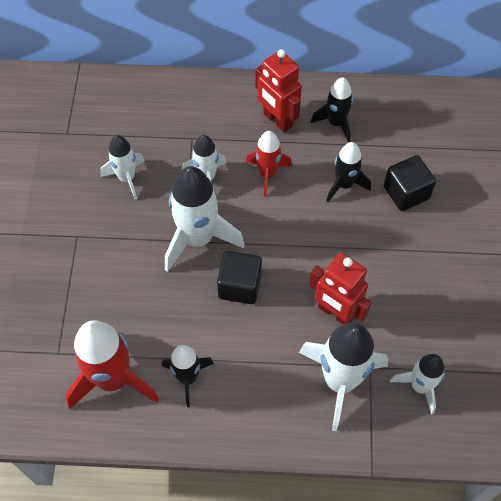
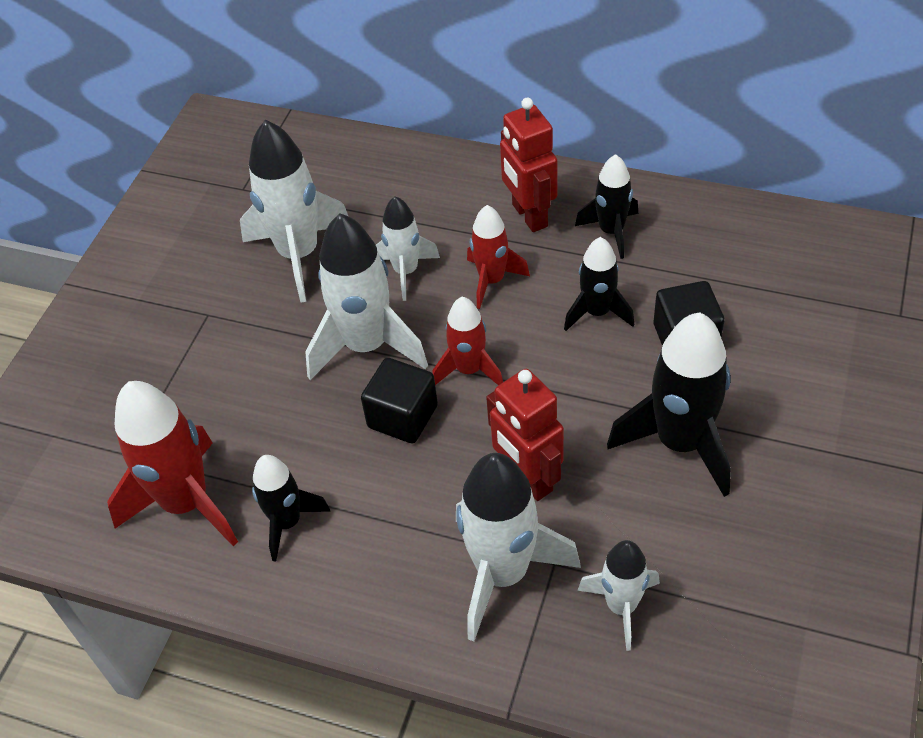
camera: 20 degrees right, 10 degrees down
(127, 178) = (299, 254): white rocket -> white rocket, size x1.70
(273, 243) = (469, 370): none -> red rocket
(424, 267) = (680, 443): none -> black rocket

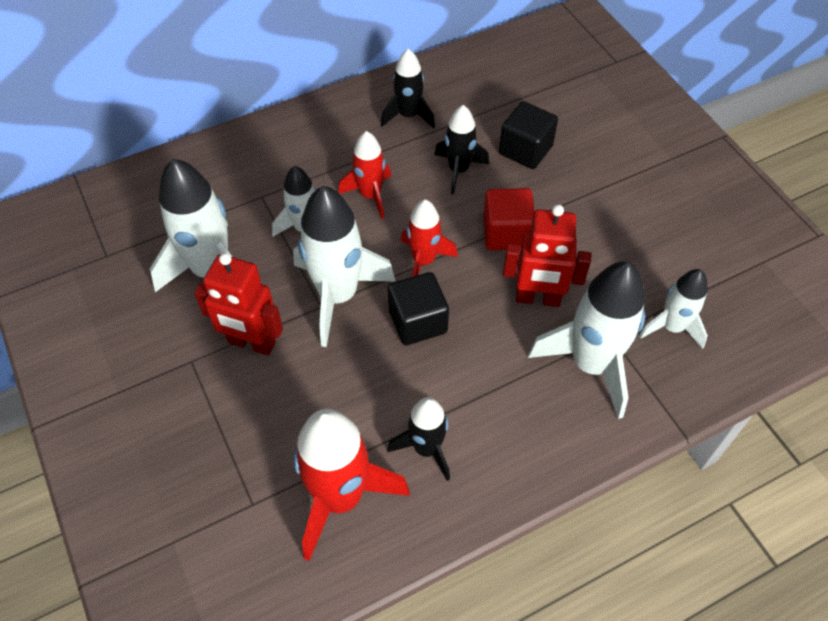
camera: 50 degrees left, 5 degrees up
(529, 216) = (345, 139): red robot -> red robot (251, 343)
(571, 400) = (506, 233): none -> red cube
(680, 443) = (593, 212): black rocket -> none

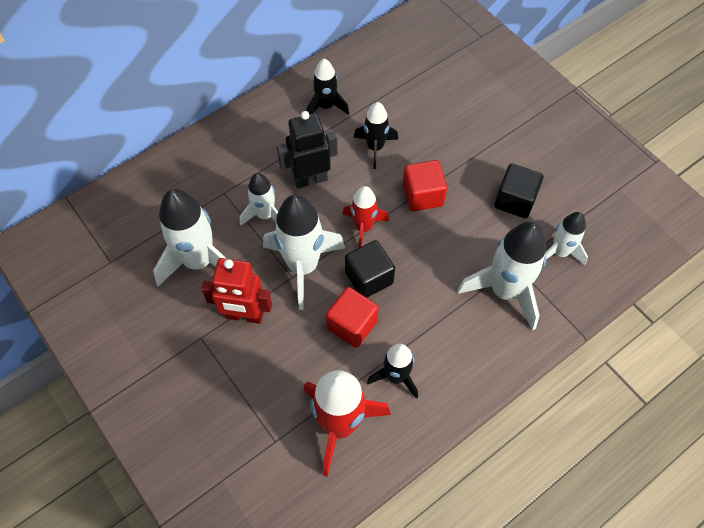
camera: 10 degrees left, 5 degrees up
(370, 195) = (310, 179): red rocket -> black robot
(383, 375) = (352, 325): none -> red cube
(525, 150) = (424, 123): black cube -> black cube (515, 200)
(538, 298) = (456, 245): red robot -> none

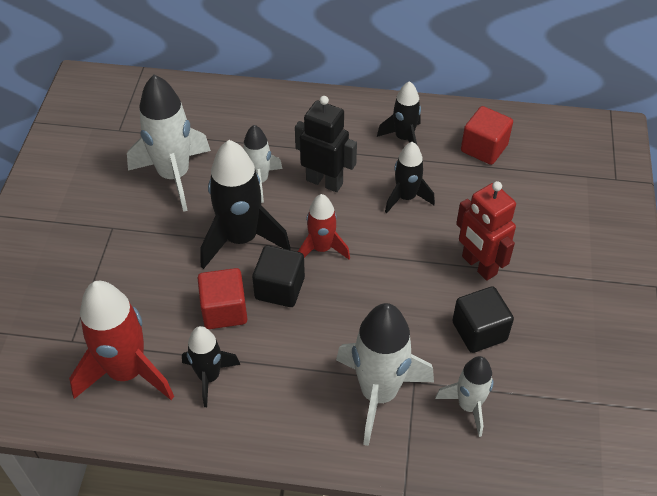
camera: 45 degrees right, 10 degrees down
(244, 316) = (158, 238): red robot -> red robot (478, 265)
(303, 266) = (241, 239): white rocket -> black rocket
(422, 195) = (401, 263): red cube -> red cube (484, 148)

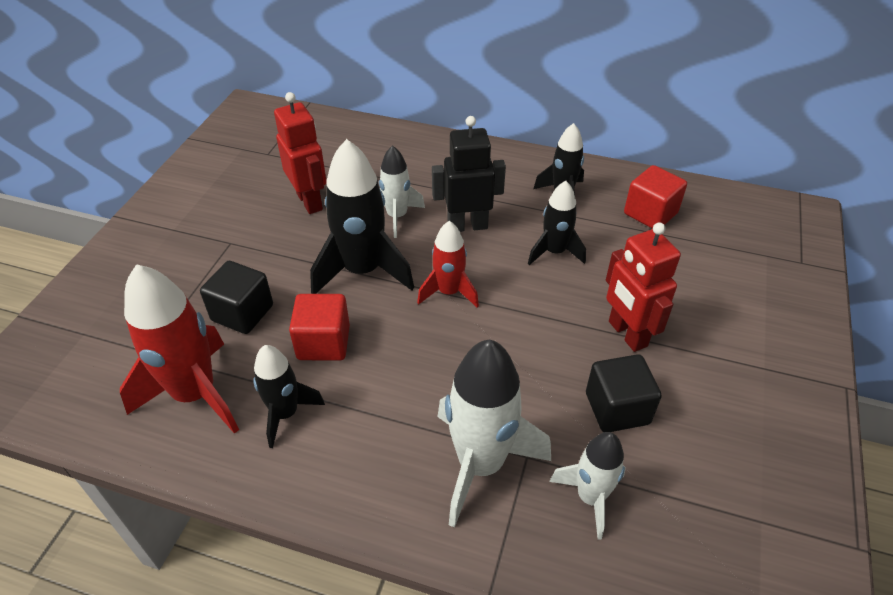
camera: 10 degrees right, 5 degrees down
(174, 176) = (310, 201): white rocket -> red robot
(280, 288) = (391, 327): black cube -> black cube (242, 313)
(324, 182) = (467, 226): black robot -> black robot turned 45 degrees counterclockwise

